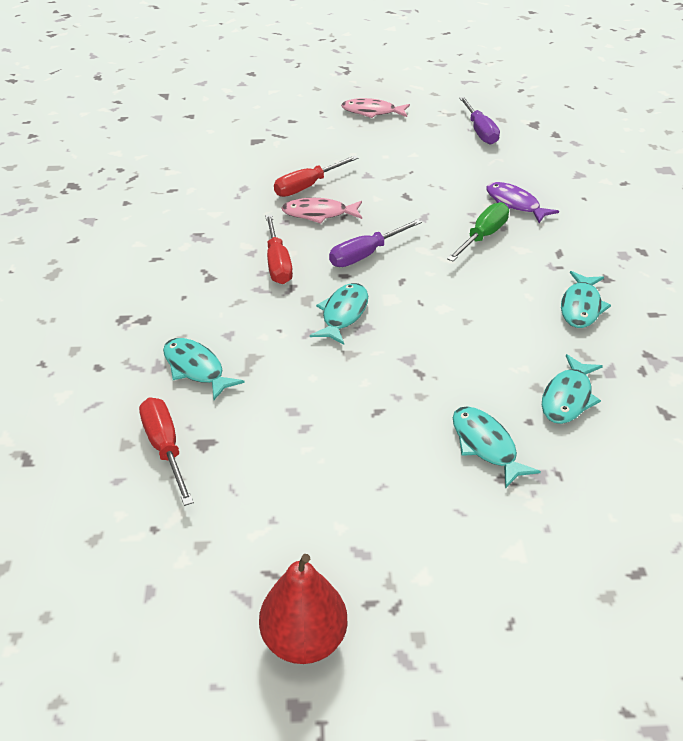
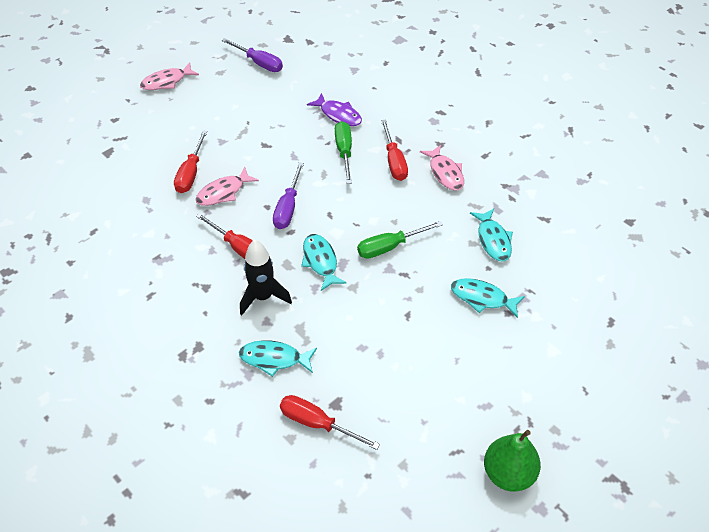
camera: 40 degrees left, 10 degrees up
(250, 313) = (263, 297): none -> black rocket
(304, 640) = (508, 473): red pear -> green pear
(432, 340) = (389, 247): none -> green screwdriver
(514, 204) = (338, 115): purple fish -> purple fish turned 150 degrees counterclockwise
(530, 269) = (394, 161): none -> red screwdriver
(581, 307) = (445, 173): turquoise fish -> pink fish

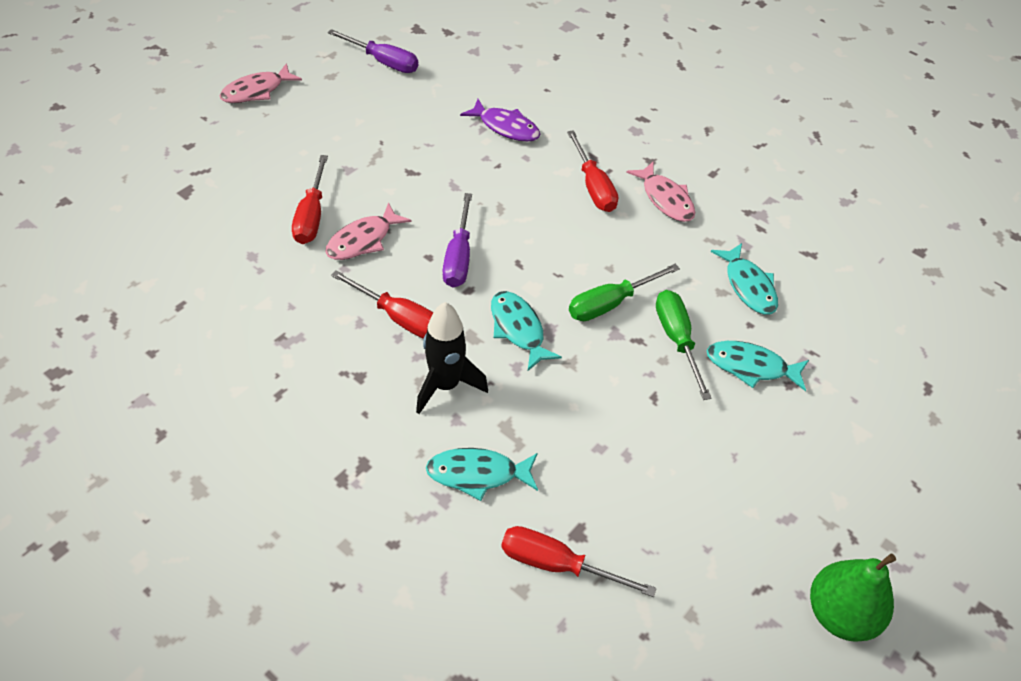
camera: 10 degrees left, 0 degrees up
(344, 152) = (523, 176): green screwdriver -> green screwdriver (677, 340)

